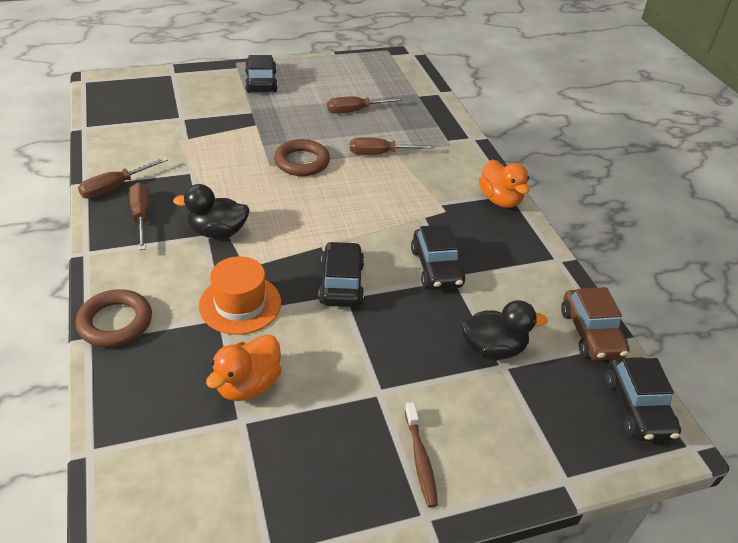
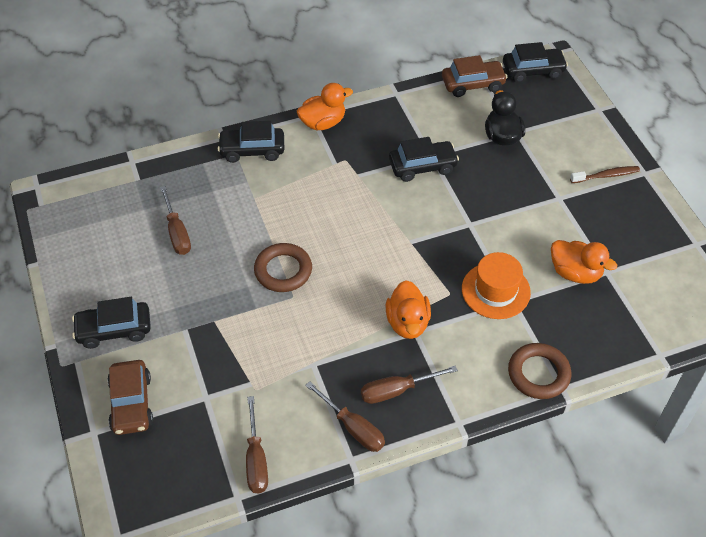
camera: 90 degrees left, 10 degrees up
(190, 88) = (131, 403): none -> brown car
(217, 232) = (407, 323): black duck -> orange duck
(341, 283) = (455, 226): black car -> black car (252, 150)
(380, 154) = (260, 208): brown screwdriver -> brown screwdriver (256, 459)

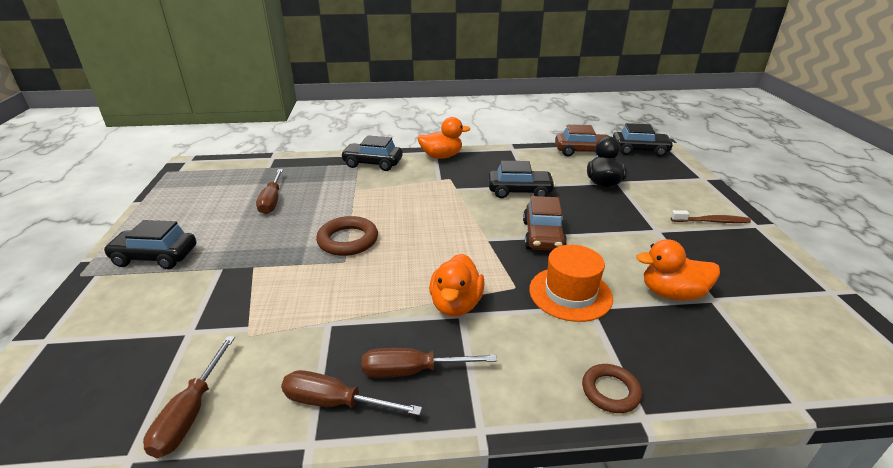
camera: 15 degrees right, 20 degrees down
(131, 403) = (110, 321): brown car -> brown car (543, 236)
(353, 427) = (335, 403): brown screwdriver -> brown screwdriver turned 135 degrees clockwise
(538, 374) = (610, 391): brown ring -> brown ring, size x0.65
(575, 273) = (672, 293): orange duck -> orange duck turned 135 degrees clockwise

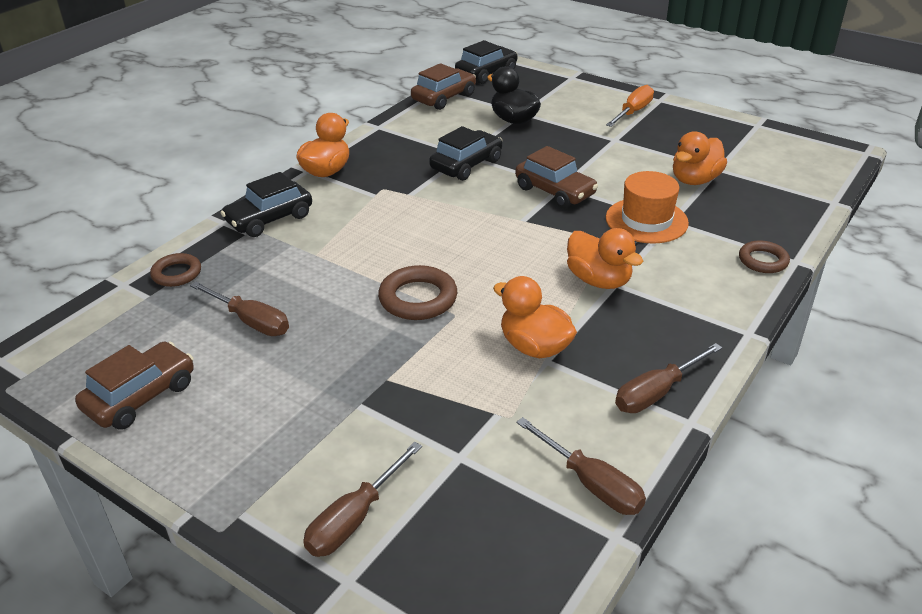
camera: 50 degrees left, 5 degrees up
(155, 257) = (262, 452): black car -> none
(183, 203) = (141, 396): none -> brown car
(295, 165) = (176, 273): none -> brown ring
(339, 310) = (534, 347): none -> orange duck
(412, 371) = (658, 338): brown screwdriver -> brown screwdriver (354, 519)
(712, 221) = (633, 112): brown toothbrush -> orange screwdriver

